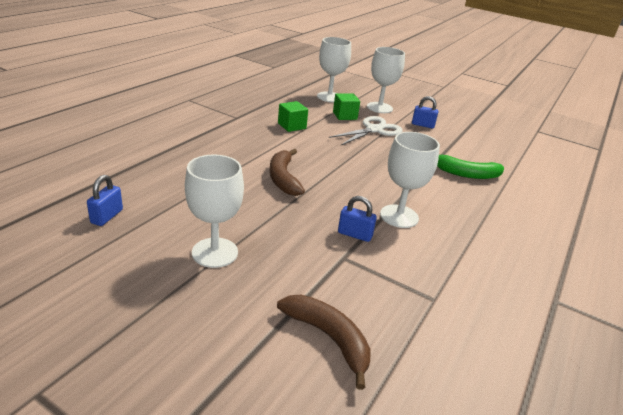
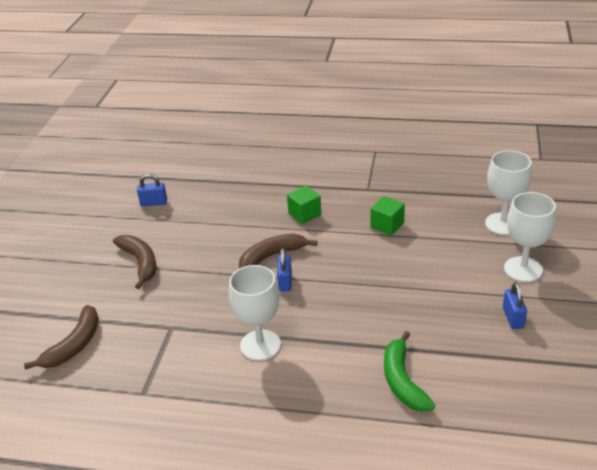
camera: 75 degrees right, 5 degrees up
(215, 252) = (140, 263): white goblet -> brown banana
(344, 116) = (460, 250): green cube -> green cube (304, 214)
(354, 234) = (209, 324): blue padlock -> blue padlock (285, 282)
(374, 130) = (446, 282): white scissors -> none

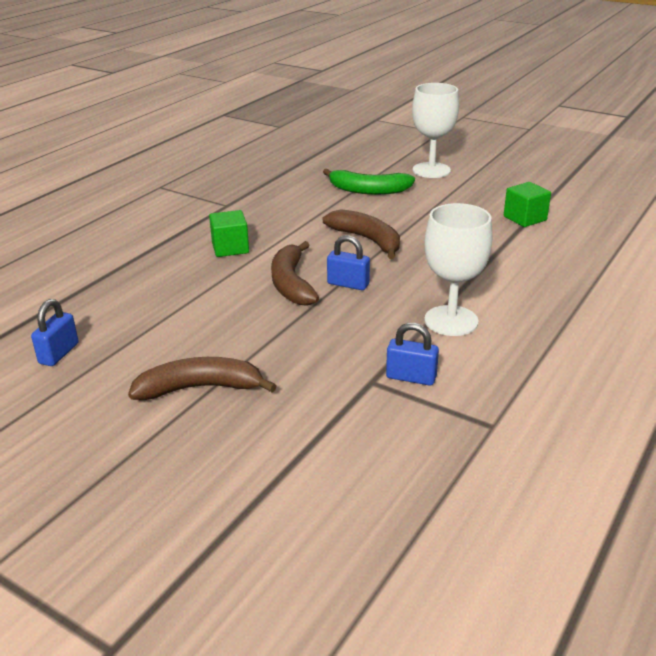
camera: 70 degrees left, 5 degrees down
(74, 345) = (348, 483): brown banana -> brown banana (367, 240)
(387, 225) = (304, 209): green cube -> green cube (525, 218)
(402, 381) = (551, 254): green banana -> green banana (368, 190)
(503, 224) = (359, 162): white goblet -> none
(513, 318) = (493, 189): blue padlock -> blue padlock (411, 377)

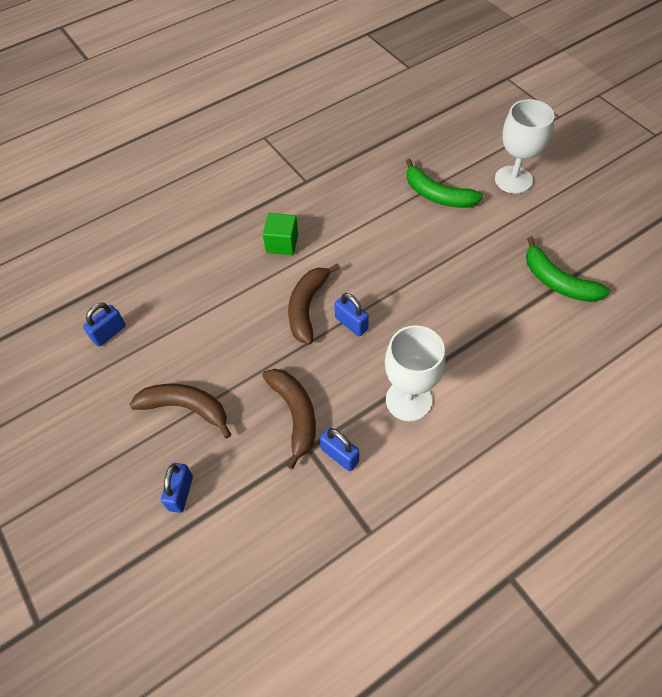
camera: 25 degrees right, 25 degrees up
(241, 459) = (180, 493): none -> blue padlock
(367, 240) = (398, 268): brown banana -> brown banana (295, 414)
(525, 218) = (558, 282): green cube -> green banana

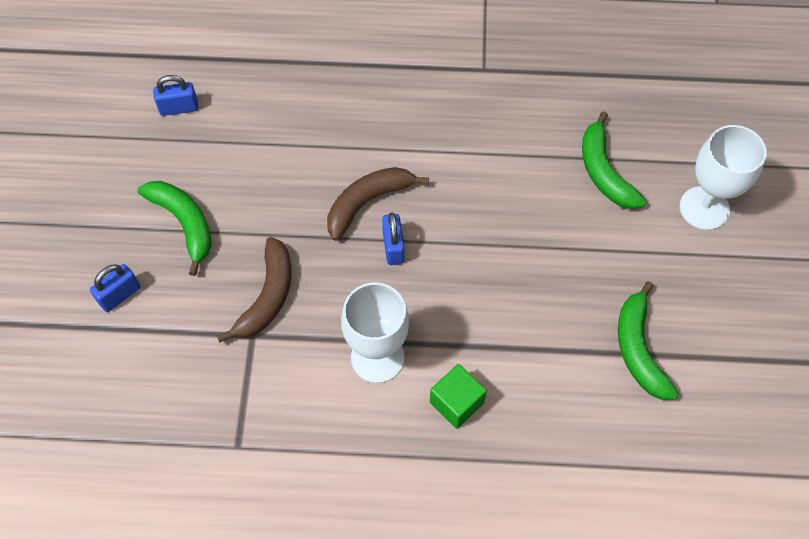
camera: 35 degrees right, 5 degrees up
(186, 408) = (184, 223): brown banana -> green banana
(282, 243) = (401, 121): green cube -> green cube (456, 403)
(340, 455) = (272, 361): blue padlock -> none

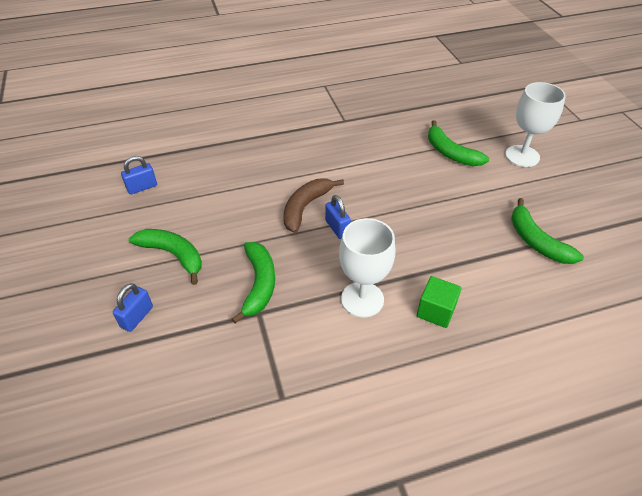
camera: 20 degrees left, 15 degrees down
(267, 296) = (259, 284): brown banana -> green banana

